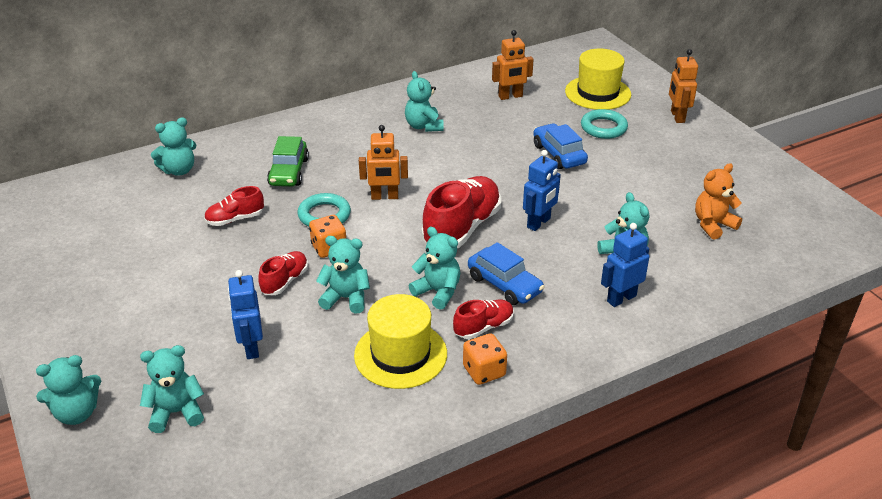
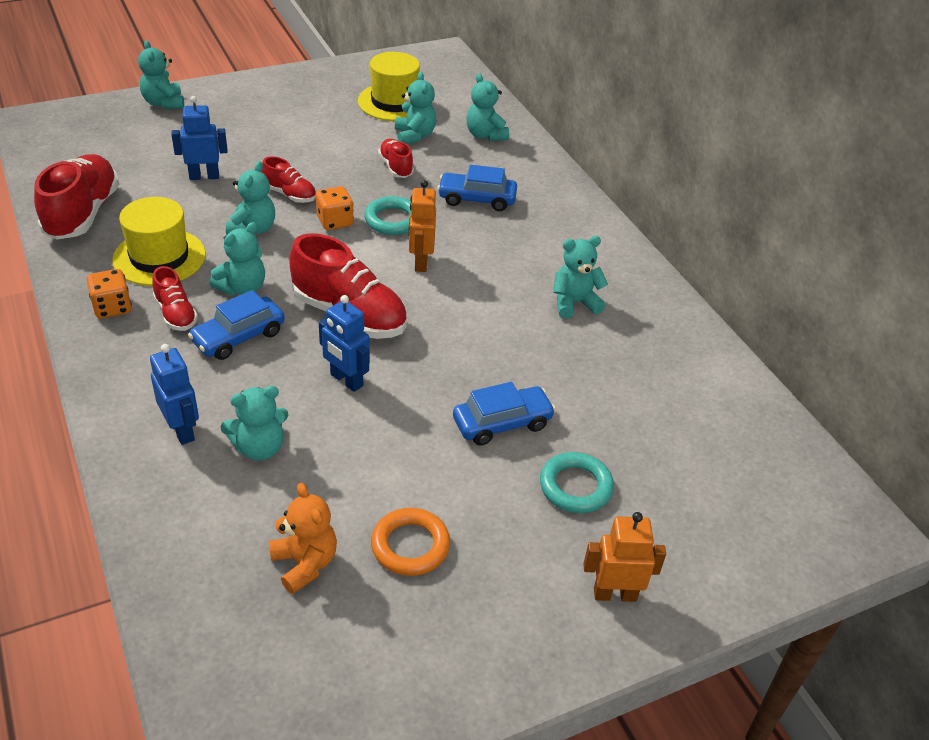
camera: 90 degrees right, 5 degrees up
(176, 412) = (143, 143): turquoise teddy bear -> turquoise teddy bear (414, 135)
(289, 172) = (476, 199): green car -> blue car
(329, 432) = (82, 214): none -> red shoe
(510, 96) = (661, 394): orange robot -> none
(598, 93) = (684, 499): yellow hat -> yellow hat (394, 102)
(678, 185) = (410, 546): none -> orange ring

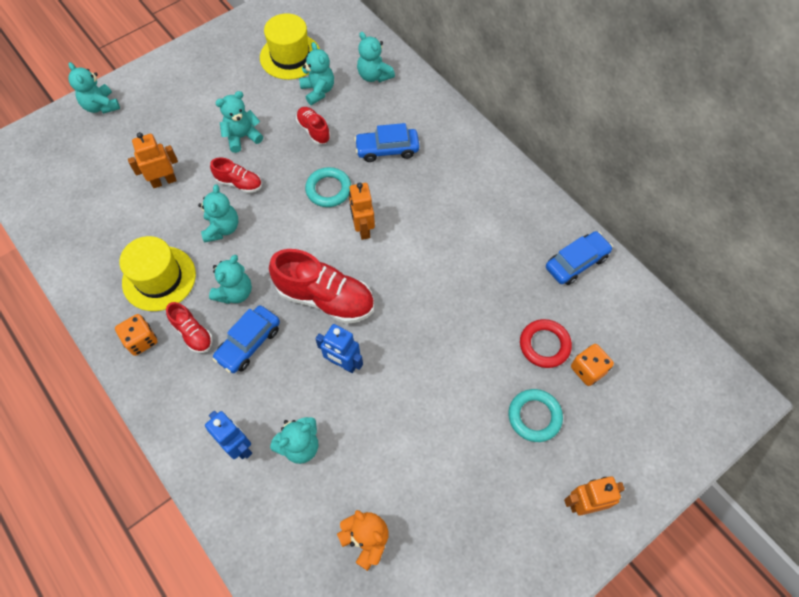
camera: 10 degrees left, 20 degrees up
(82, 214) = (80, 248): red shoe -> none
(204, 176) = (164, 181): blue robot -> orange robot
(335, 221) = (284, 203): orange dice -> orange dice (588, 370)
(410, 546) = (434, 502): orange ring -> none
(502, 423) = (467, 372): blue car -> blue car (576, 262)
(574, 303) = (489, 239): turquoise teddy bear -> turquoise teddy bear (242, 137)
(612, 418) = (544, 345): none -> red ring

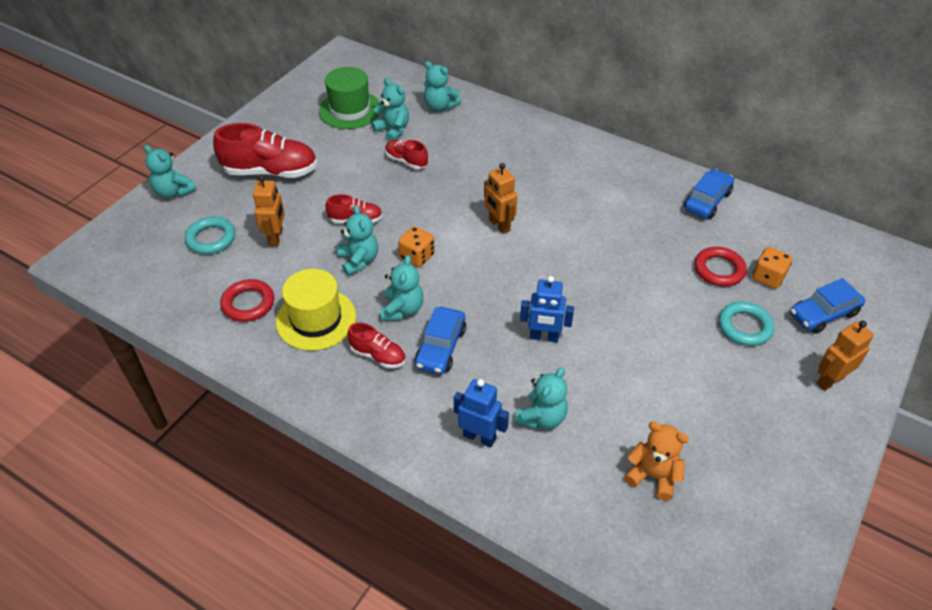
camera: 20 degrees left, 15 degrees down
(112, 244) = (248, 303): none -> red ring
(141, 340) = (326, 377): orange dice -> orange dice (417, 256)
(164, 181) = (276, 237): orange robot -> orange robot turned 135 degrees clockwise
(242, 137) = (338, 183): turquoise teddy bear -> none
(290, 56) = (350, 110): yellow hat -> green hat
(325, 298) = (496, 289): red shoe -> red shoe (271, 171)
(328, 189) = (448, 203): turquoise ring -> turquoise ring (211, 239)
(387, 150) = (485, 159): blue car -> blue car (823, 314)

